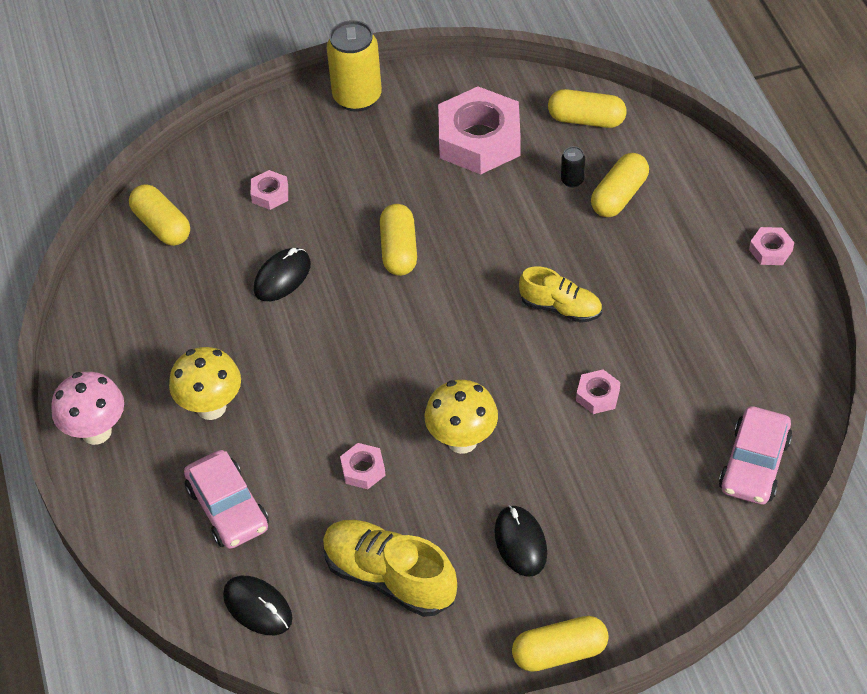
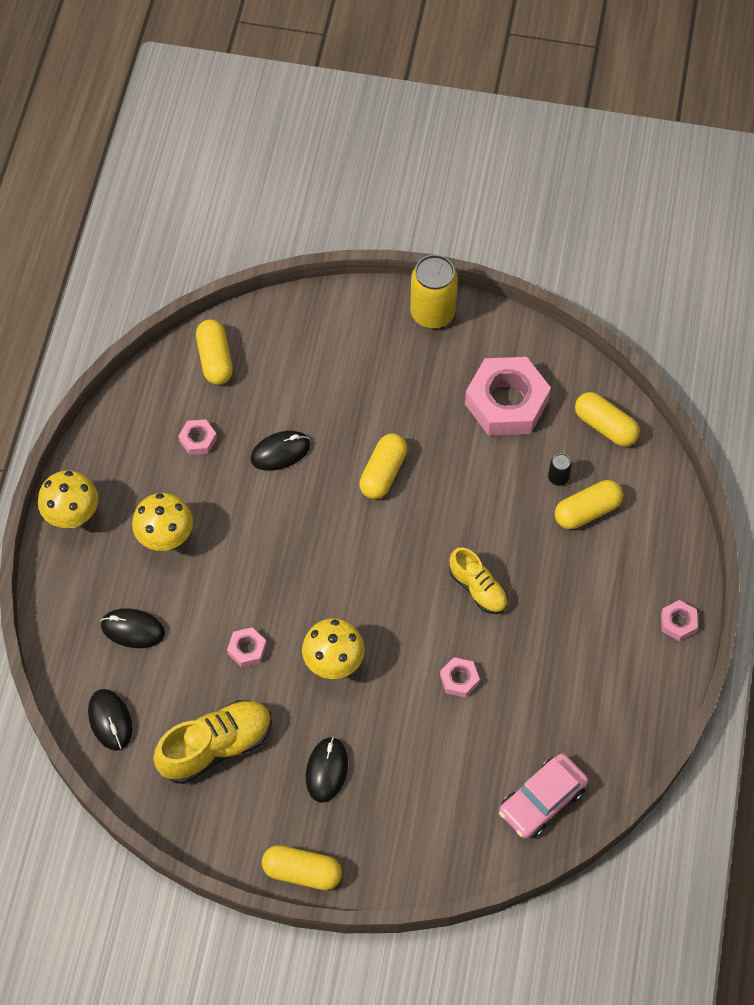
camera: 25 degrees right, 10 degrees up
(96, 432) = (73, 516): pink mushroom -> yellow mushroom
(228, 508) = (133, 629): pink car -> black mouse
(270, 194) = (313, 371): pink nut -> pink nut (198, 440)
(389, 577) = (216, 747): yellow shoe -> yellow shoe turned 90 degrees clockwise

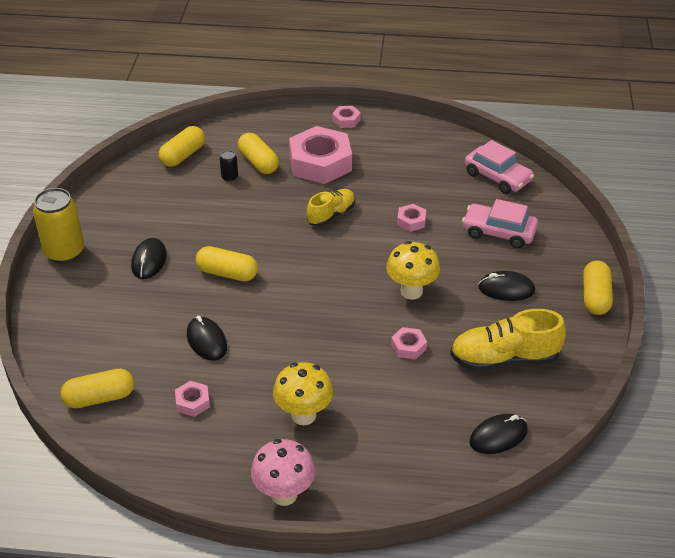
camera: 95 degrees left, 20 degrees down
(73, 516) = (284, 494): yellow mushroom -> pink mushroom
(133, 629) = (403, 430): black mouse -> black mouse (149, 261)
(216, 747) = (504, 359): yellow shoe -> yellow shoe turned 60 degrees counterclockwise
(429, 781) = (499, 232): none -> pink car
(506, 402) = (159, 206): pink nut -> pink nut (320, 163)

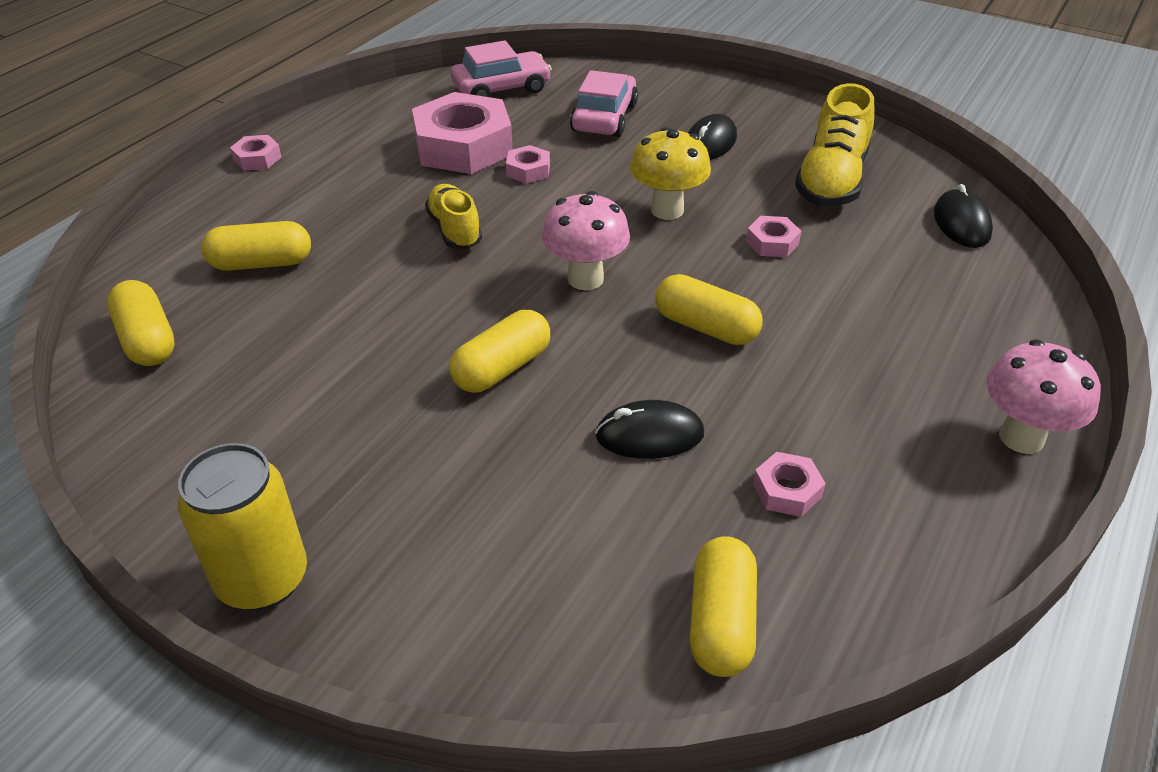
camera: 65 degrees left, 0 degrees up
(149, 261) = (394, 456): black mouse -> none
(229, 177) = (265, 303): black can -> none
(303, 415) = (865, 373): yellow mushroom -> none
(319, 279) = (585, 279): none -> pink mushroom
(320, 163) = (328, 207): pink nut -> pink nut (463, 146)
(499, 232) = (604, 118): pink car -> pink car turned 150 degrees clockwise
(595, 297) = (760, 95): yellow capsule -> yellow capsule (706, 327)

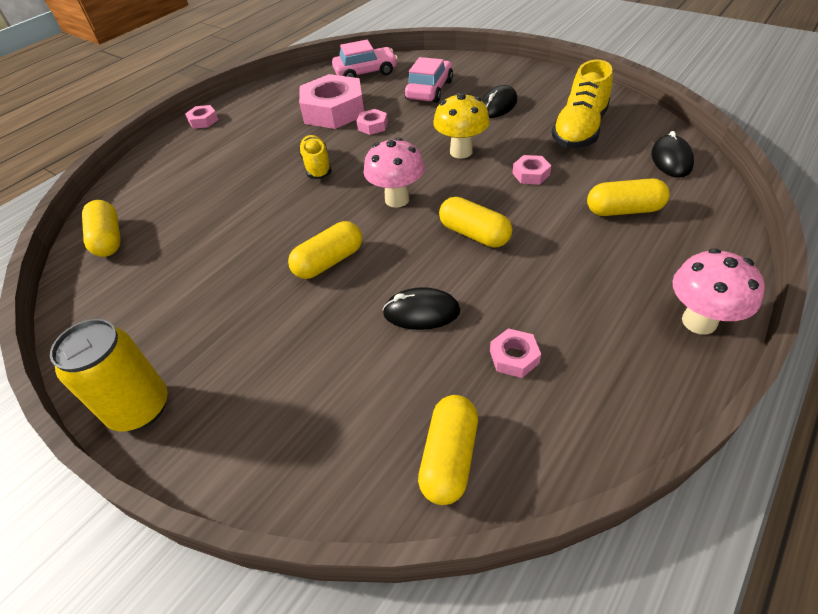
camera: 10 degrees right, 5 degrees up
(261, 263) = (190, 189): yellow capsule -> yellow capsule (624, 210)

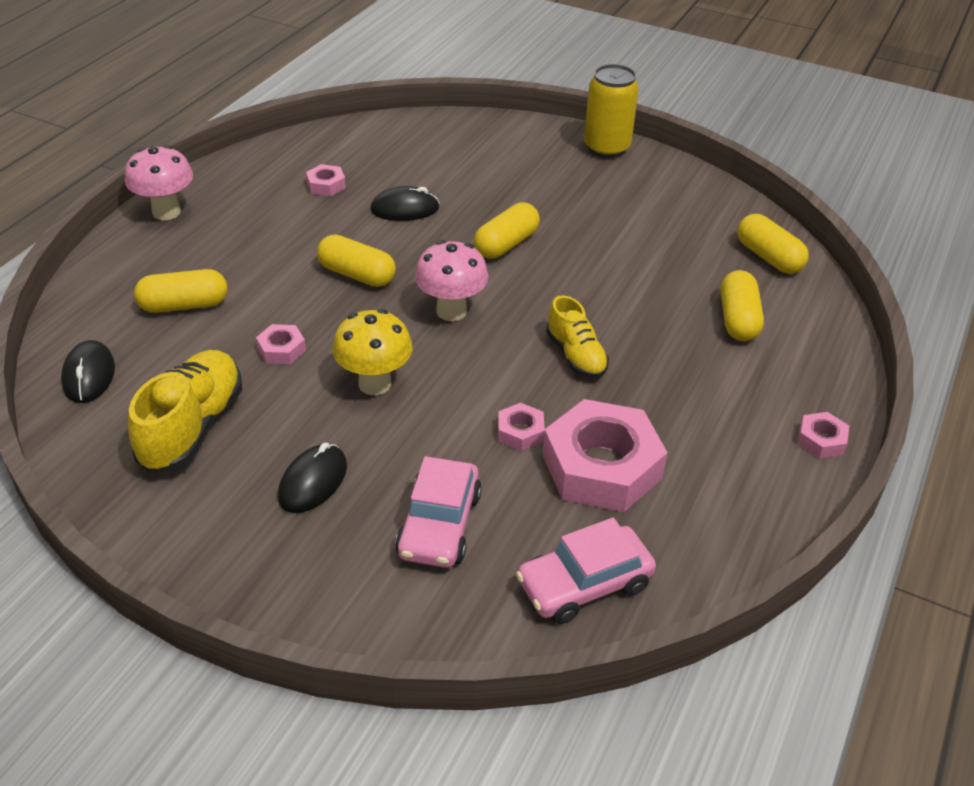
camera: 165 degrees right, 5 degrees down
(449, 457) = (375, 138): yellow capsule -> yellow capsule (738, 319)

